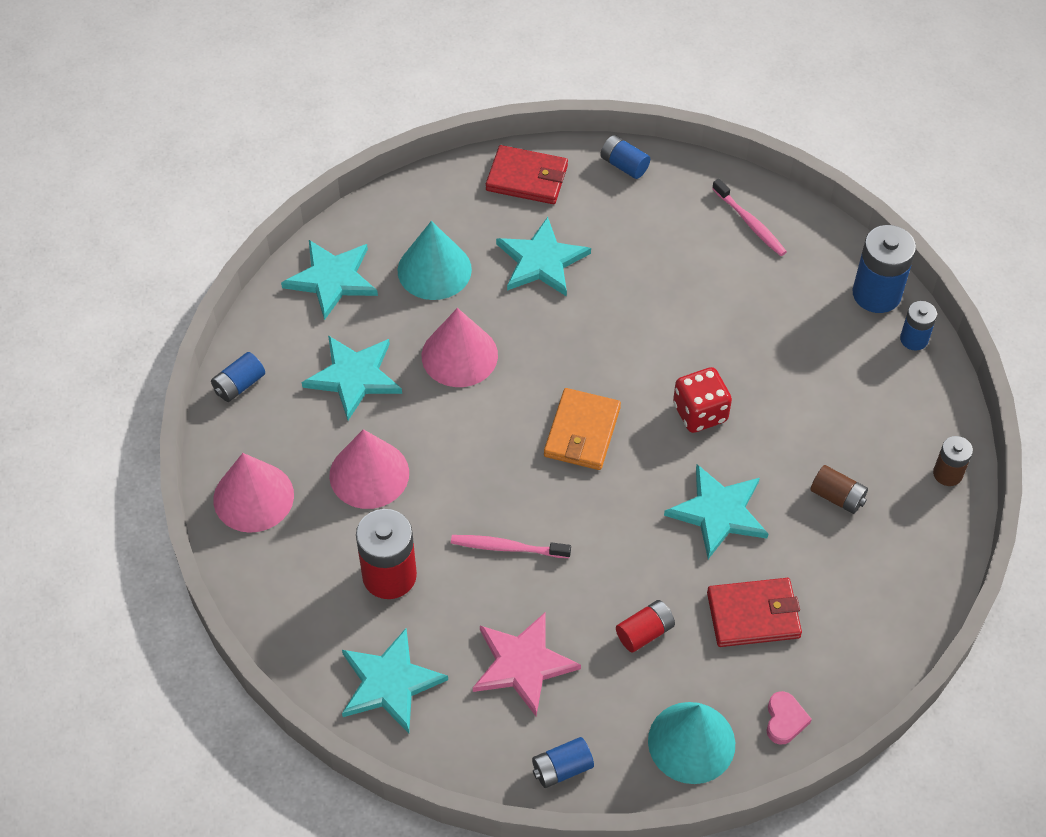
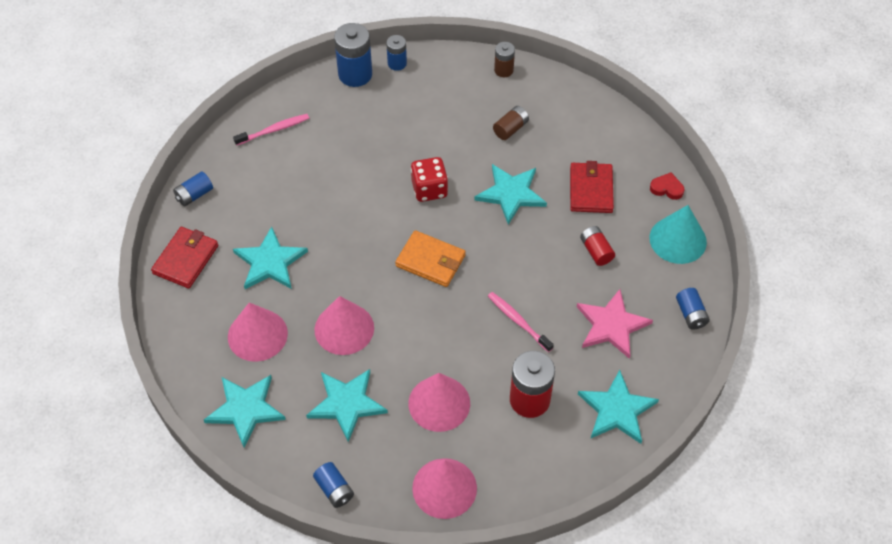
camera: 80 degrees left, 0 degrees up
(434, 270) = (257, 335): turquoise cone -> pink cone
(507, 547) = (518, 321): pink toothbrush -> pink toothbrush turned 120 degrees clockwise
(784, 720) = (667, 188): pink heart -> red heart

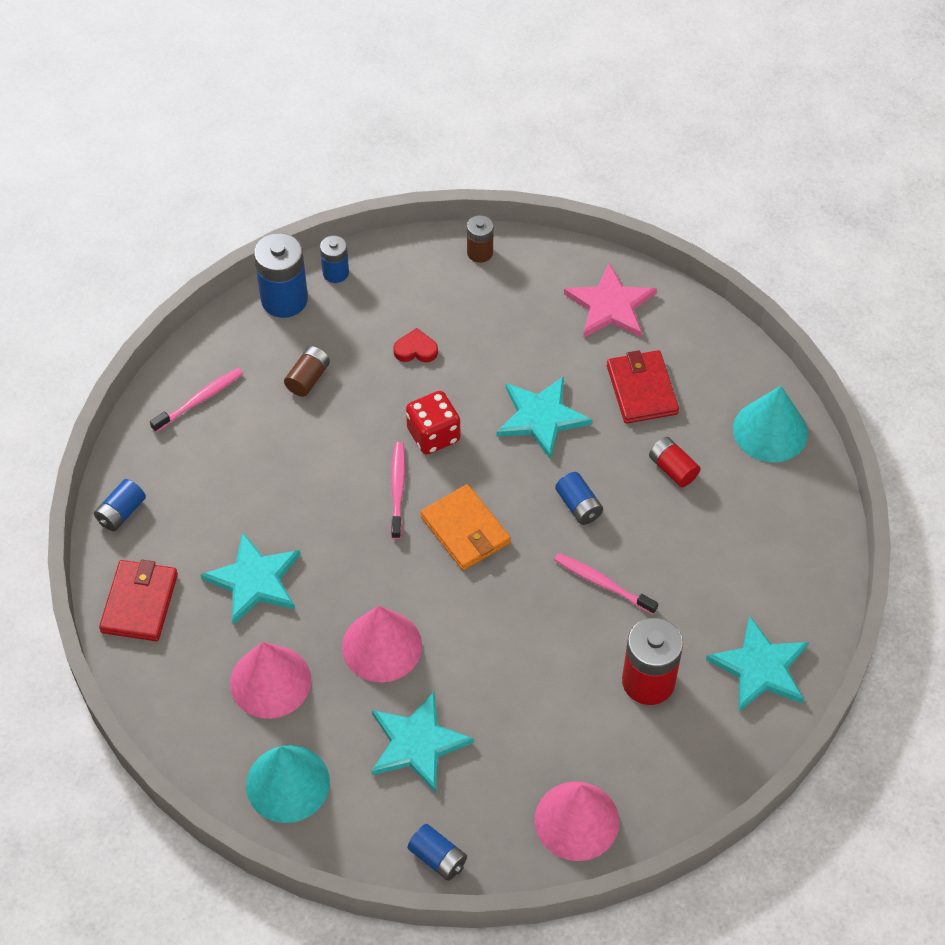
camera: 15 degrees left, 0 degrees up
(245, 409) = (287, 783): turquoise star -> turquoise cone
(391, 221) = (397, 489): none -> pink toothbrush
(430, 261) = (465, 530): orange wallet -> orange wallet turned 45 degrees clockwise
(439, 403) = (535, 714): pink cone -> none
(510, 129) = (513, 330): brown battery -> brown battery (308, 378)
(611, 325) = (721, 561): pink star -> pink star (610, 306)
(667, 188) = (736, 366): red heart -> red heart (415, 350)
(690, 314) = (814, 524): blue battery -> blue battery (578, 506)

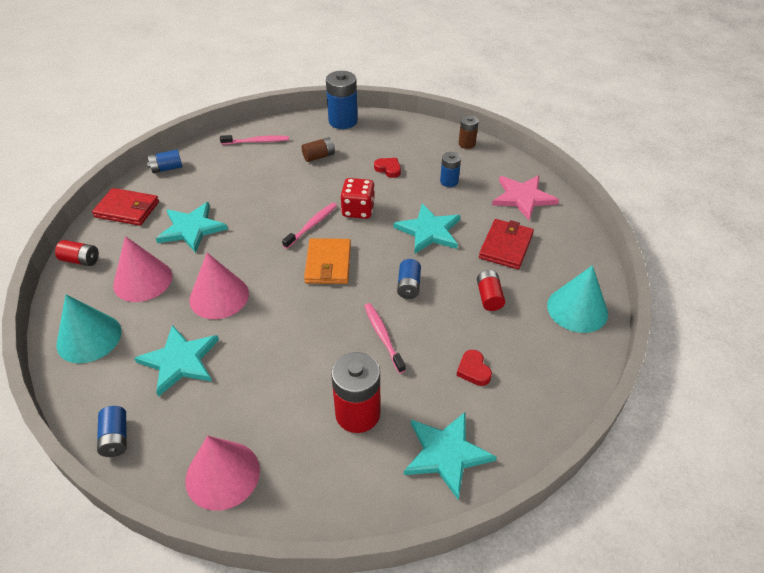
camera: 35 degrees right, 10 degrees down
(139, 603) = (127, 209): red wallet -> red wallet turned 60 degrees clockwise
(163, 704) = (81, 260): none -> red battery
(335, 273) = (380, 121): blue battery -> blue battery (449, 181)
(720, 566) = (473, 370): none -> red heart

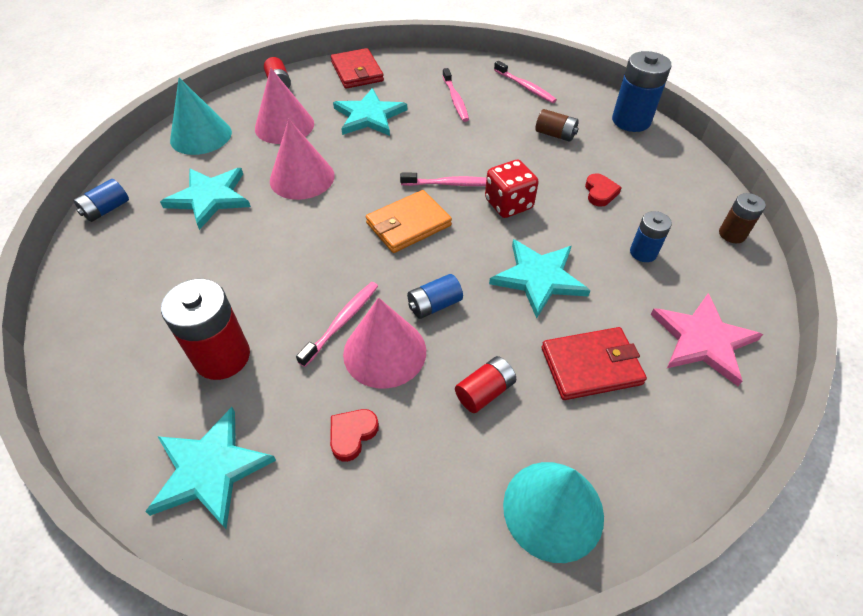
camera: 55 degrees right, 5 degrees up
(167, 168) = (428, 62): blue battery -> none
(222, 474) = (98, 296): pink cone -> pink cone (384, 352)
(229, 178) = (455, 100): none -> pink toothbrush

